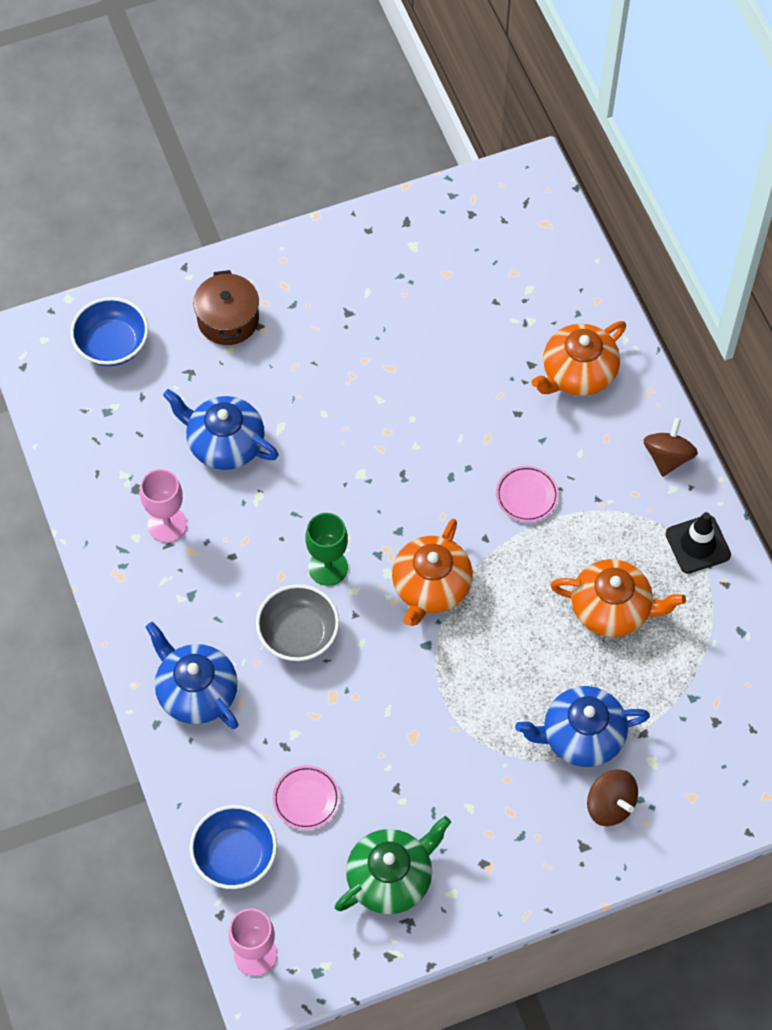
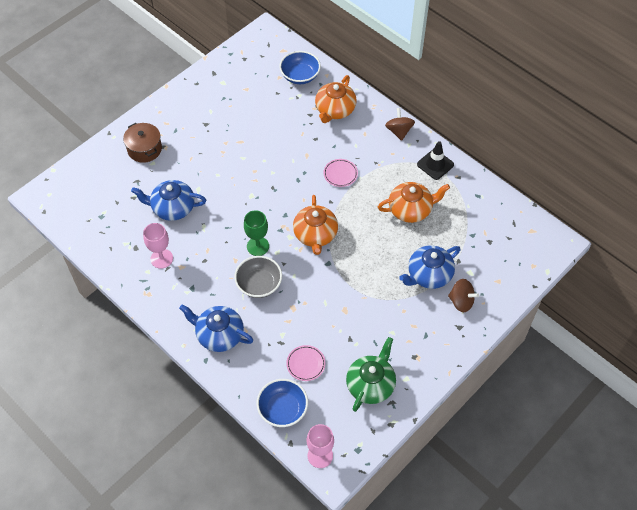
camera: 25 degrees left, 5 degrees down
(112, 344) = (88, 183): blue bowl -> blue bowl (300, 76)

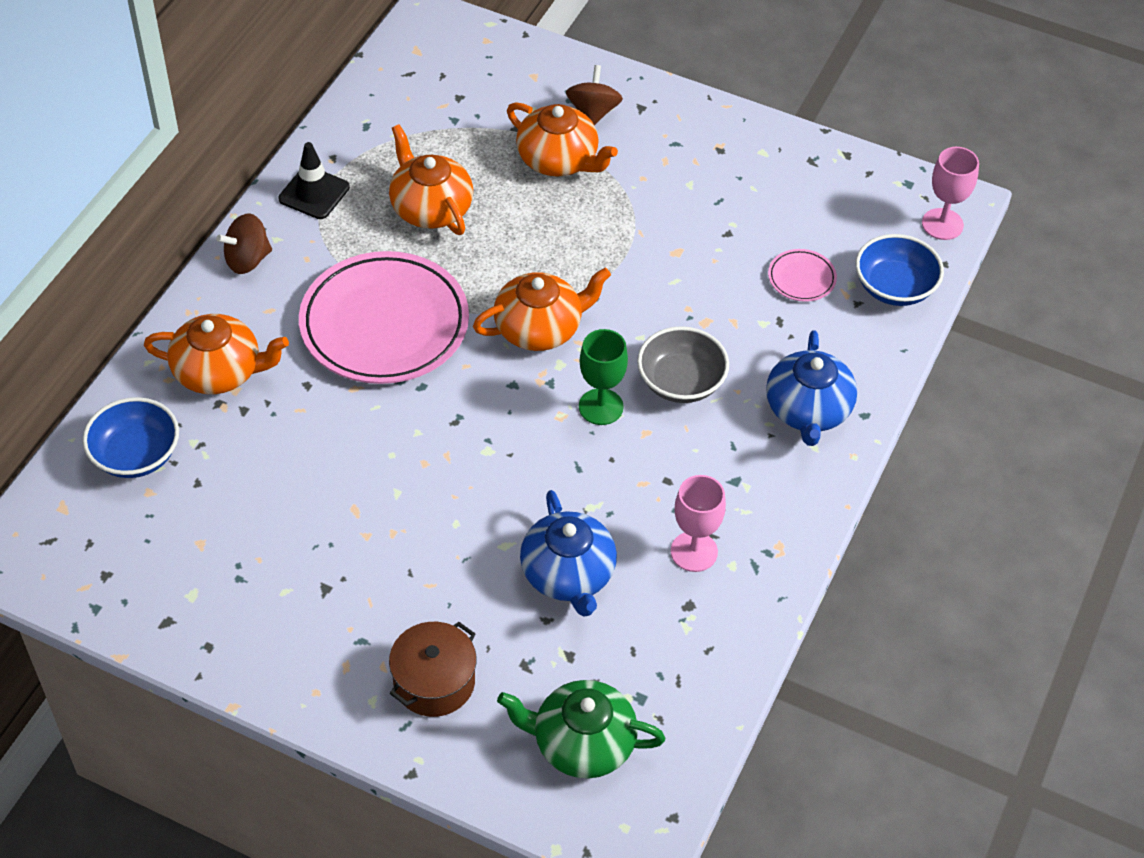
camera: 110 degrees left, 5 degrees down
(340, 174) = (384, 324): pink plate -> pink plate, size x2.41
(371, 384) = (794, 191): green teapot -> green teapot (582, 743)
(429, 275) = (559, 160): blue teapot -> orange teapot

